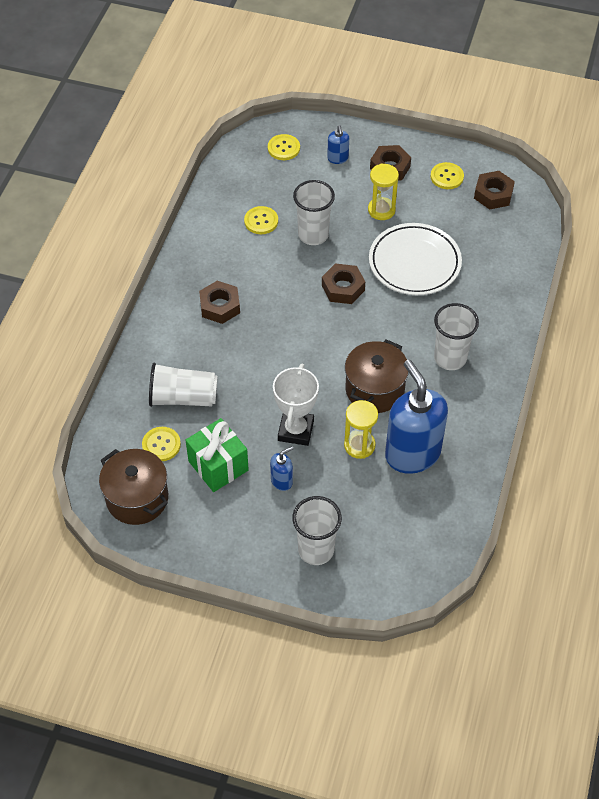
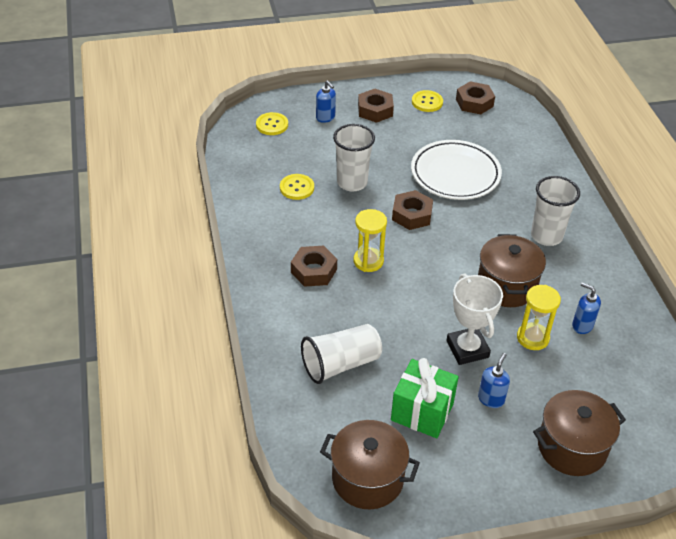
camera: 30 degrees left, 10 degrees down
(161, 445) = (352, 417): yellow button -> none
(316, 550) = (572, 447): white cup -> brown pot
(381, 210) = (394, 144): yellow hourglass -> yellow hourglass (368, 261)
(412, 454) = (582, 325): blue soap dispenser -> blue soap dispenser, size x0.43

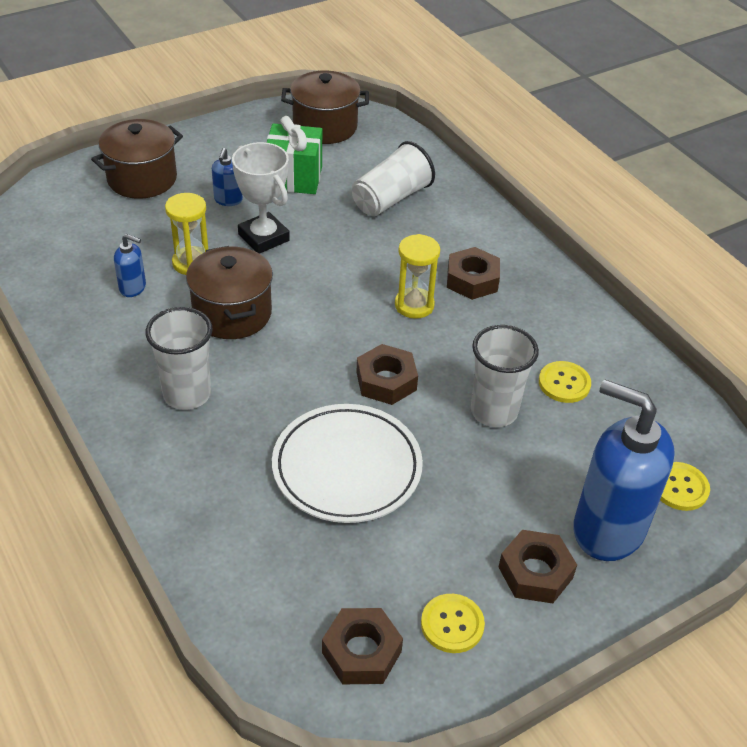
camera: 160 degrees right, 0 degrees up
(325, 117) = (607, 529): blue soap dispenser -> blue soap dispenser, size x2.33

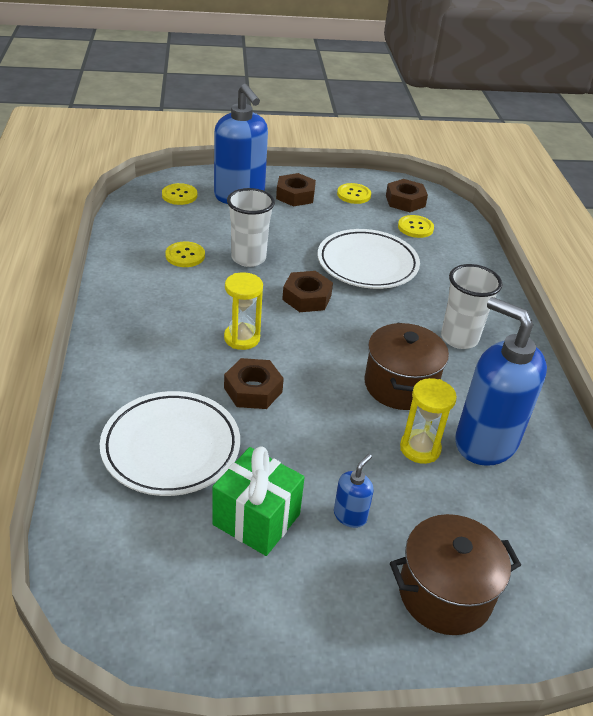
camera: 155 degrees left, 5 degrees down
(133, 288) = (485, 442): blue soap dispenser -> blue soap dispenser, size x2.33
(263, 237) = (334, 451): white trophy -> none
(315, 583) = (415, 228): none -> yellow button
(325, 127) = (158, 597): brown pot -> none
(391, 199) = (171, 447): white cup -> white plate
(472, 280) = (174, 340): brown nut -> brown nut (253, 390)

